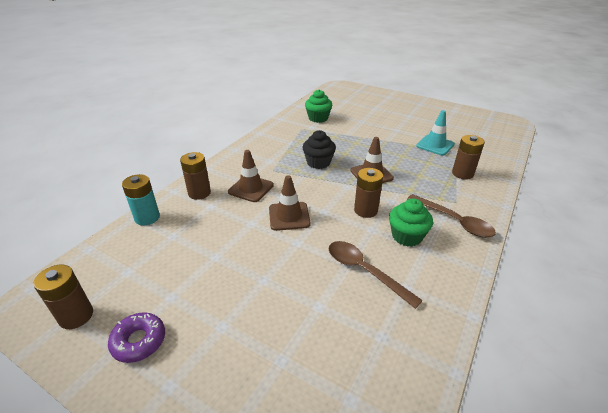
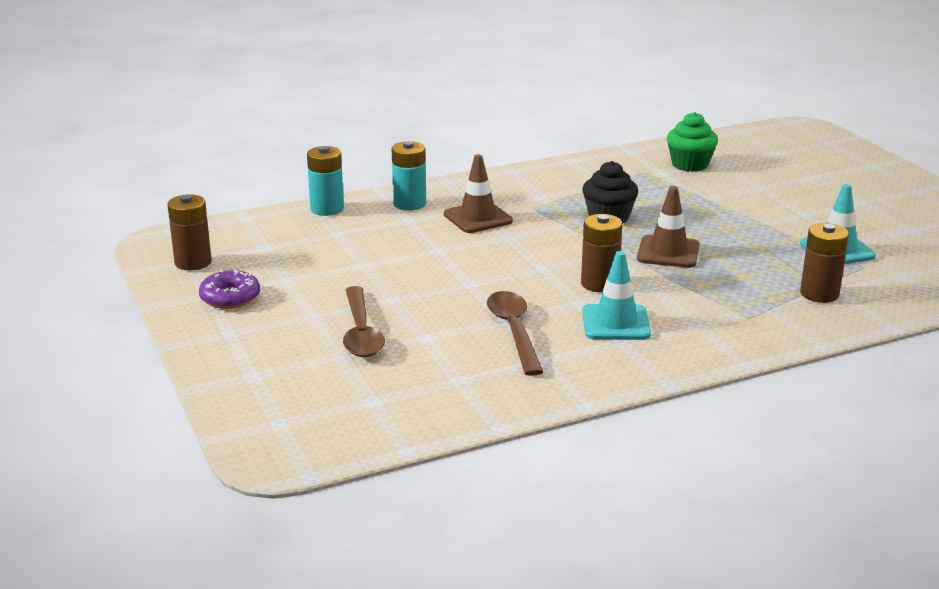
camera: 35 degrees right, 10 degrees down
(199, 193) = (409, 204): brown battery -> turquoise battery
(289, 216) = (490, 258): brown traffic cone -> none
(407, 236) = (616, 323): green cupcake -> turquoise traffic cone
(454, 221) = (709, 332): brown spoon -> brown spoon (361, 332)

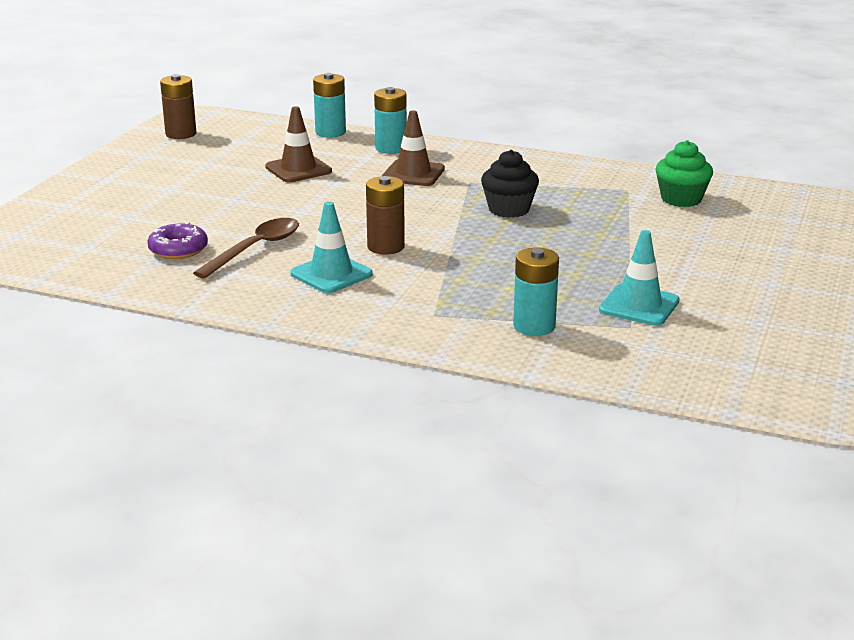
camera: 45 degrees right, 0 degrees up
(230, 297) = (152, 161): purple donut -> purple donut (178, 249)
(361, 332) = (170, 209): brown spoon -> none
(668, 252) = (491, 249): brown traffic cone -> brown traffic cone (298, 169)
(819, 294) = (534, 326): brown battery -> turquoise battery

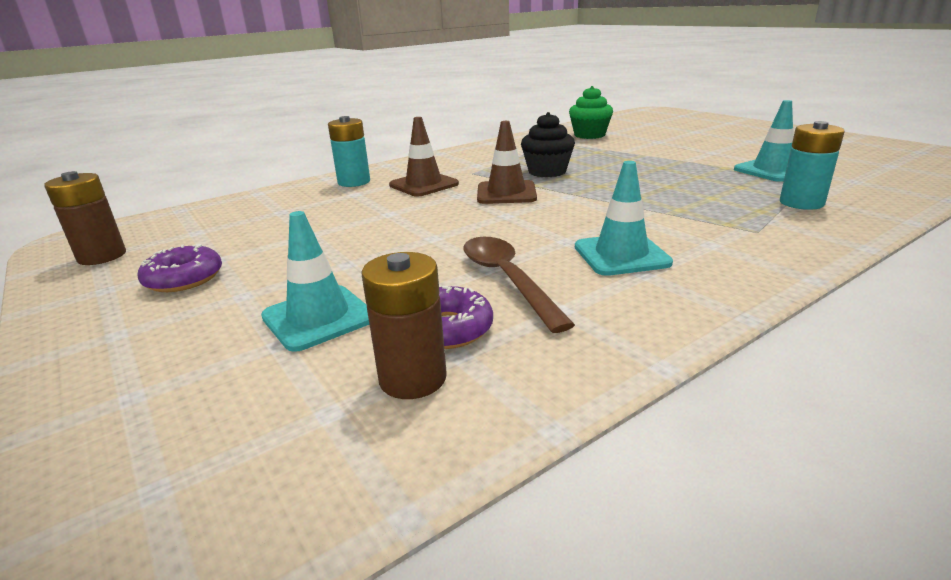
camera: 55 degrees left, 0 degrees up
(162, 216) = (318, 318): none -> turquoise traffic cone
(174, 167) = (184, 279): none -> purple donut
(298, 169) = (328, 221): brown traffic cone -> brown traffic cone (506, 193)
(330, 132) = (270, 194): turquoise battery -> none
(386, 247) = (575, 221): brown battery -> brown battery (412, 378)

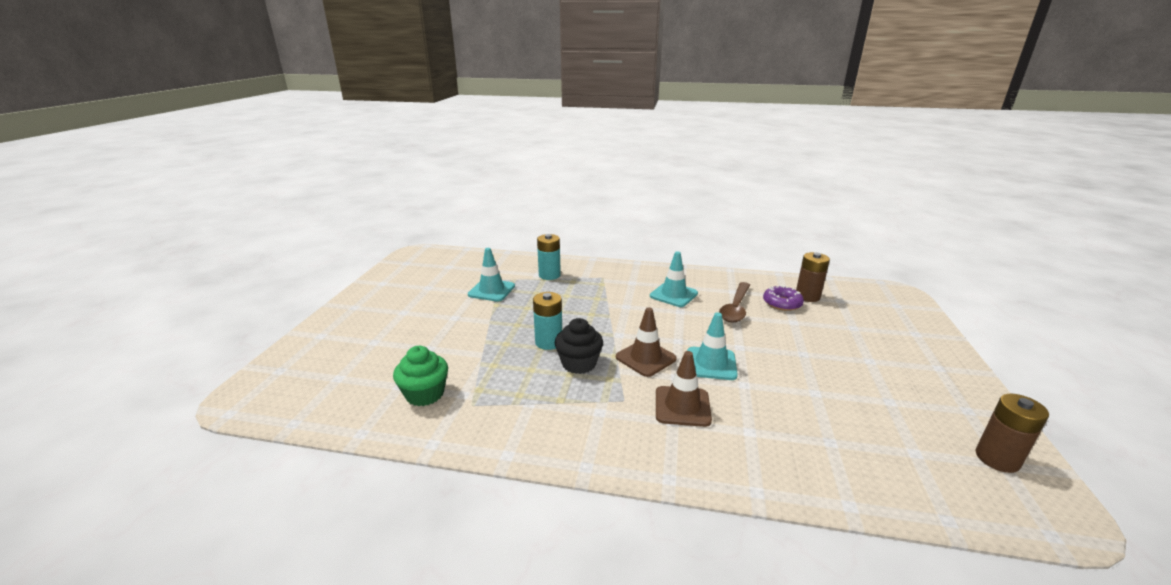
camera: 135 degrees left, 0 degrees up
(184, 279) = (910, 392): purple donut -> none
(318, 318) = (832, 330): turquoise traffic cone -> turquoise traffic cone (711, 363)
(354, 182) = (735, 456): turquoise battery -> turquoise battery (548, 342)

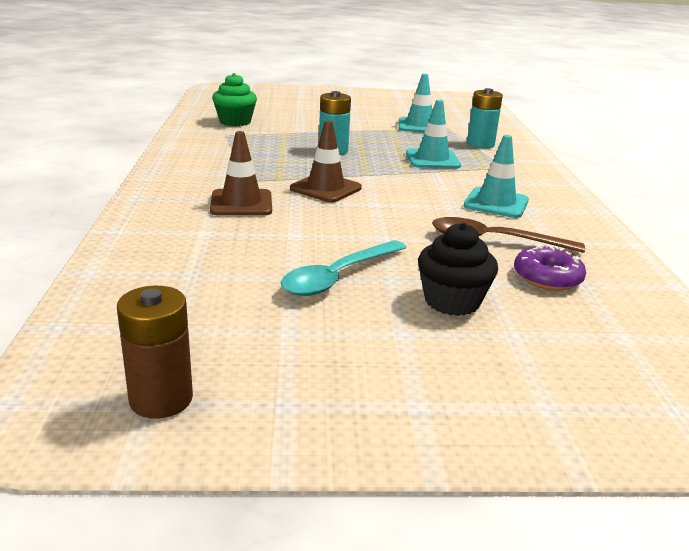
camera: 75 degrees right, 0 degrees up
(579, 363) = (300, 163): black cupcake -> black cupcake (452, 301)
(711, 363) = (331, 219): turquoise traffic cone -> turquoise traffic cone (432, 159)
(807, 296) = (602, 303): brown battery -> none
(808, 373) = (338, 277): none -> turquoise spoon

